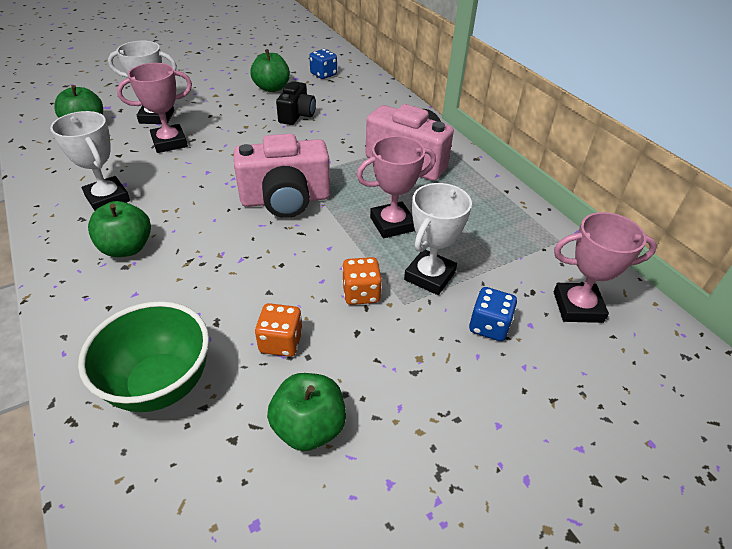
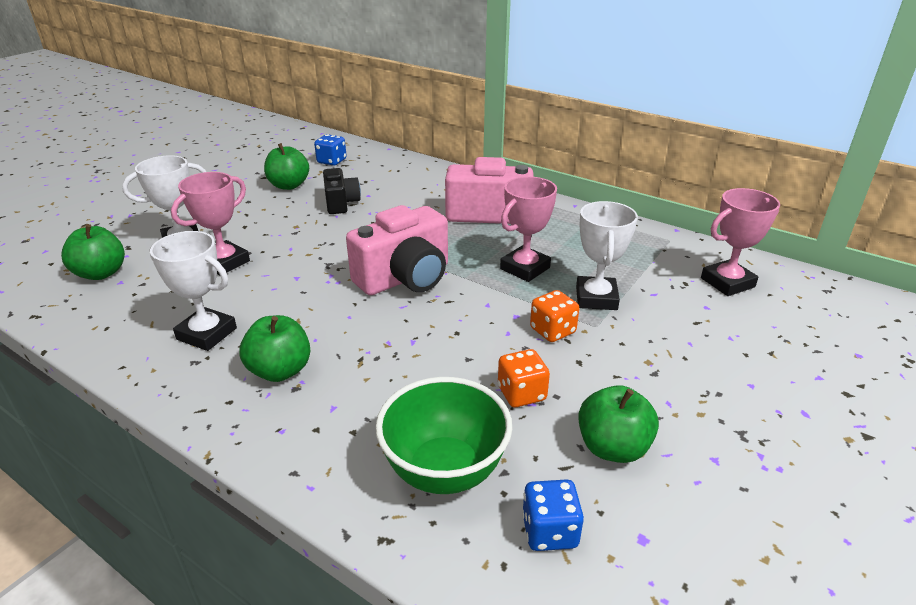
camera: 25 degrees left, 10 degrees down
(489, 326) = (678, 319): blue dice -> blue dice (549, 531)

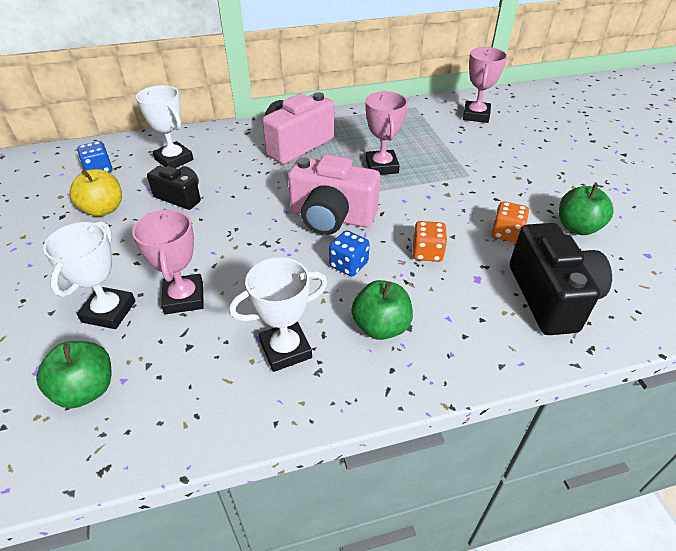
camera: 50 degrees left, 10 degrees up
(289, 185) = (103, 209): green apple -> yellow apple
(405, 278) = (331, 217): pink camera -> pink camera turned 105 degrees clockwise
(444, 471) = (550, 297): green bowl -> black camera
(549, 531) = (624, 282): blue dice -> blue dice (348, 265)
(552, 331) = (458, 191): orange dice -> orange dice (427, 253)
(596, 298) = (443, 160): white trophy -> white trophy (174, 159)

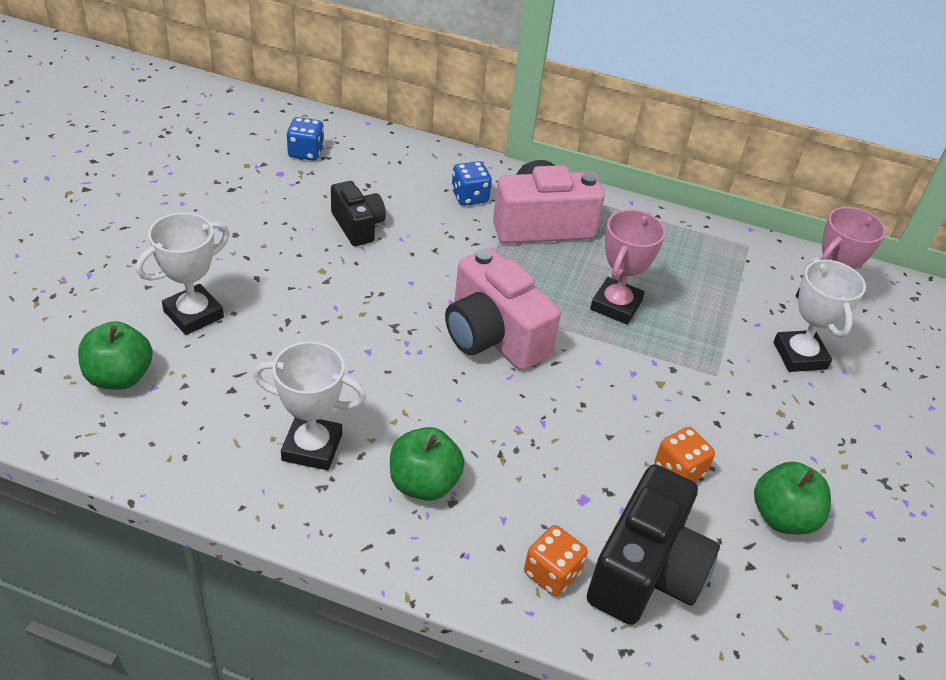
camera: 30 degrees right, 0 degrees up
(103, 209) = (273, 201): yellow apple -> none
(174, 159) = (390, 177): white trophy -> white trophy (799, 355)
(184, 298) = (268, 339): pink trophy -> none
(348, 265) = (457, 400): blue dice -> blue dice (469, 197)
(427, 253) = (557, 437): orange dice -> orange dice (552, 573)

